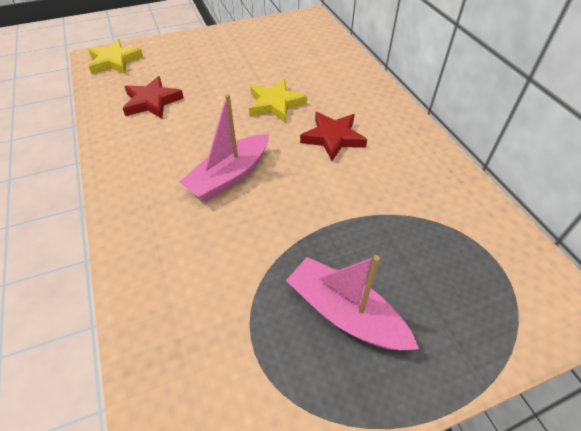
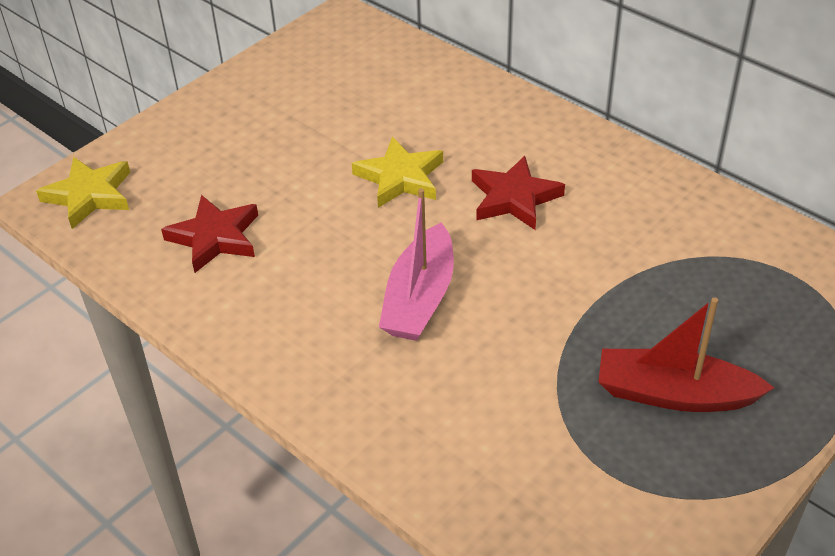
camera: 25 degrees left, 5 degrees down
(345, 313) = (674, 394): pink boat -> red boat

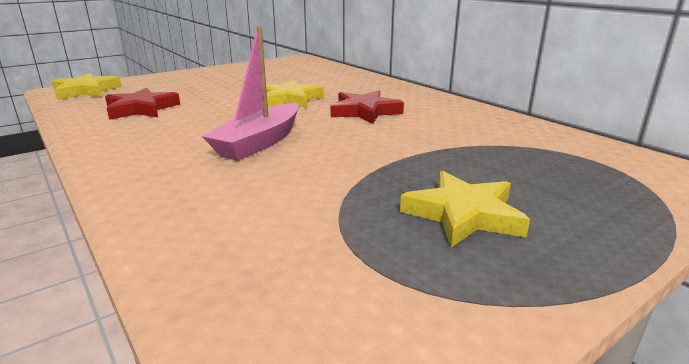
camera: 10 degrees right, 20 degrees down
(674, 394) = (463, 214): red boat -> yellow star

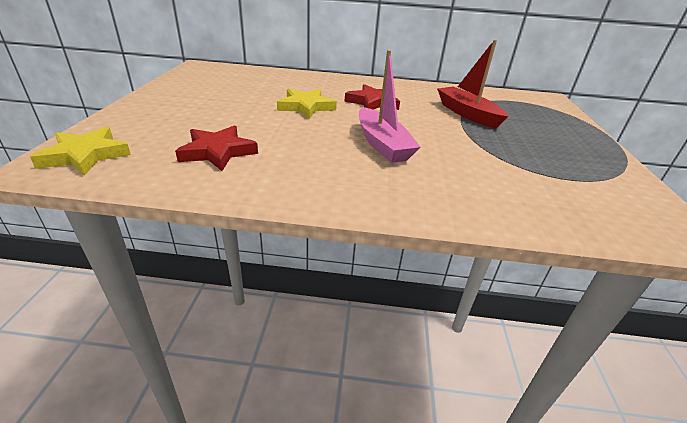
camera: 50 degrees left, 10 degrees up
(451, 150) = (467, 114): none -> red boat
(463, 214) = (544, 144): yellow star -> none

